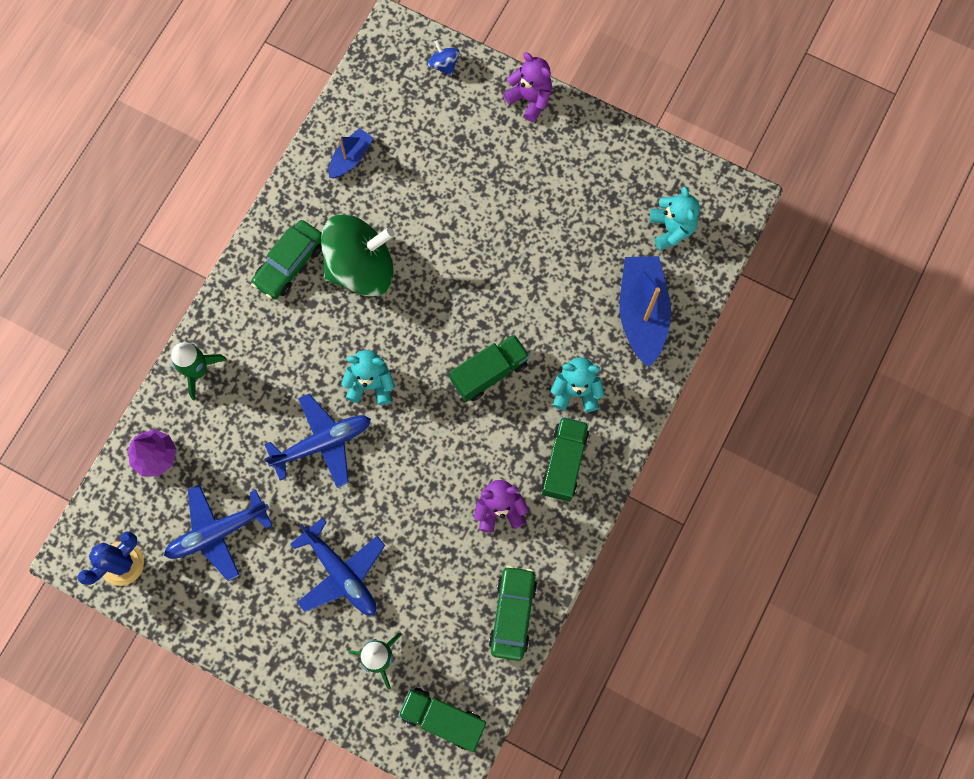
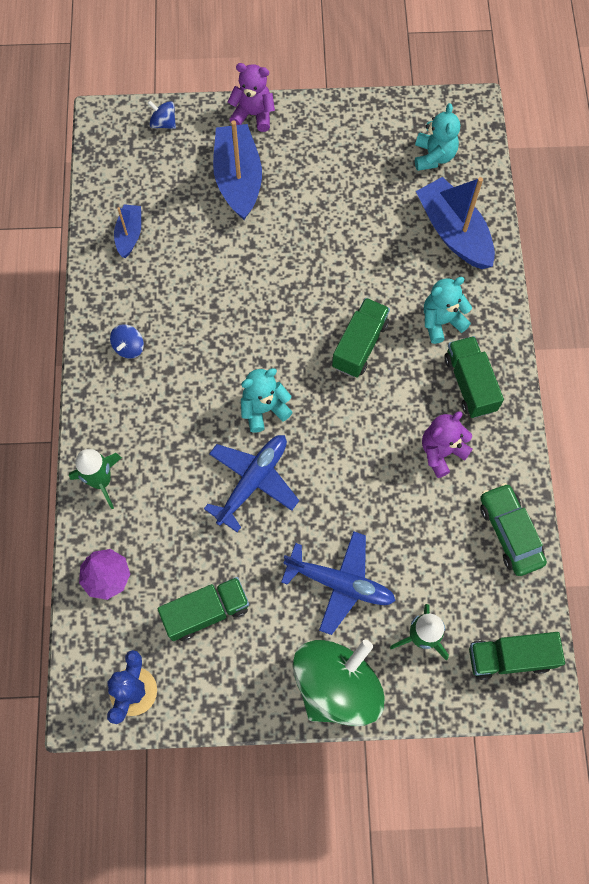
camera: 30 degrees left, 5 degrees down
(218, 532) = (206, 612): blue plane -> green truck
(289, 263) = (129, 347): green car -> blue spinning top
(361, 267) = (194, 318): green spinning top -> green spinning top (337, 685)
(478, 156) = (238, 179): none -> blue boat
(671, 229) = (433, 156): turquoise teddy bear -> turquoise teddy bear turned 45 degrees clockwise

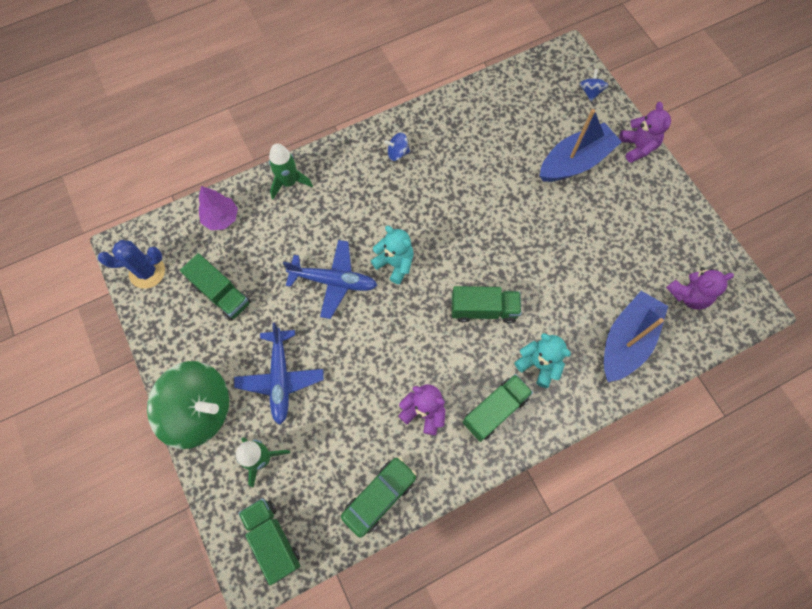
camera: 65 degrees right, 0 degrees up
(129, 235) = (486, 113): blue boat -> none
(433, 156) = (688, 295): turquoise teddy bear -> purple teddy bear

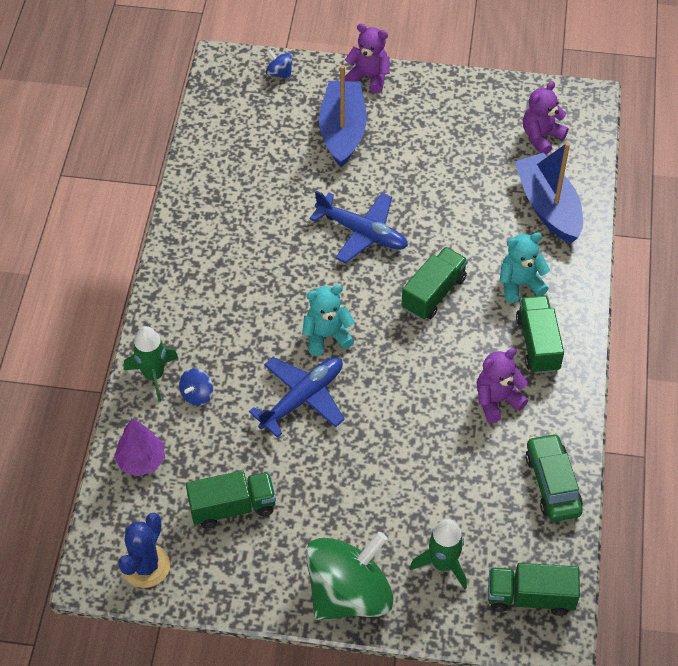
camera: 55 degrees left, 15 degrees down
(280, 378) = (370, 502): blue plane -> blue plane (362, 232)
(397, 153) = (205, 263): blue spinning top -> blue spinning top (197, 395)
(688, 295) = (541, 137): purple teddy bear -> purple teddy bear turned 150 degrees counterclockwise

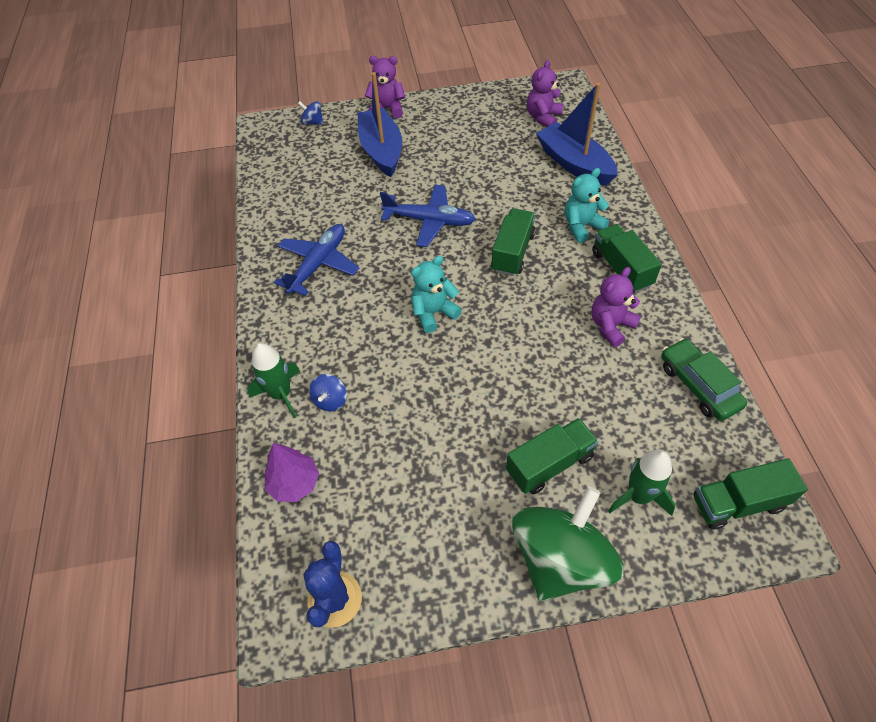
camera: 15 degrees left, 0 degrees up
(232, 507) = (405, 503): green truck -> green truck (549, 464)
(302, 398) = (433, 375): blue plane -> blue plane (318, 264)

